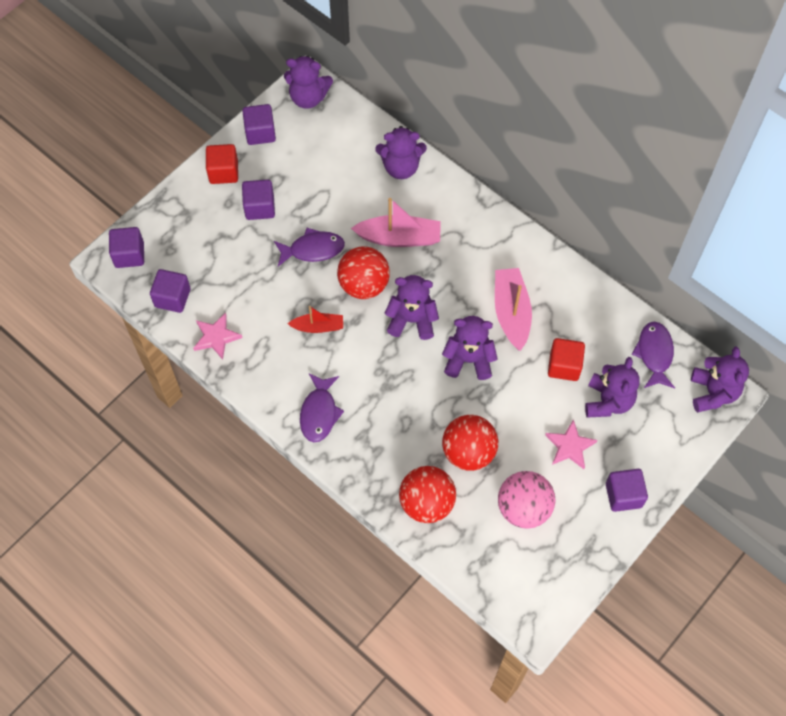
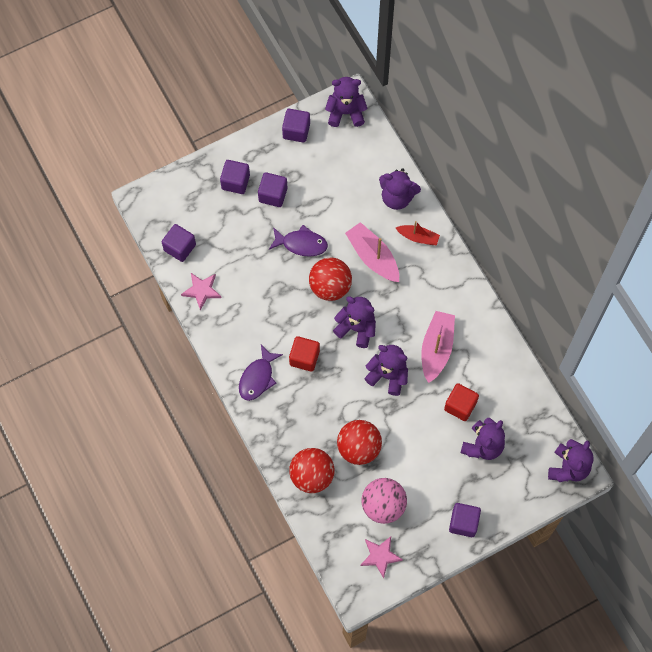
camera: 20 degrees right, 5 degrees up
(129, 255) = (159, 201): purple cube -> purple cube (235, 182)
(223, 172) = (255, 155): red cube -> red cube (304, 358)
(308, 97) = (345, 112): purple teddy bear -> purple teddy bear turned 150 degrees clockwise
(318, 327) = (282, 309): red boat -> red boat (418, 237)
(399, 238) = (373, 257): pink boat -> pink boat turned 150 degrees counterclockwise
(570, 446) = (438, 470): pink star -> pink star (380, 556)
(654, 354) = (535, 421): purple fish -> none

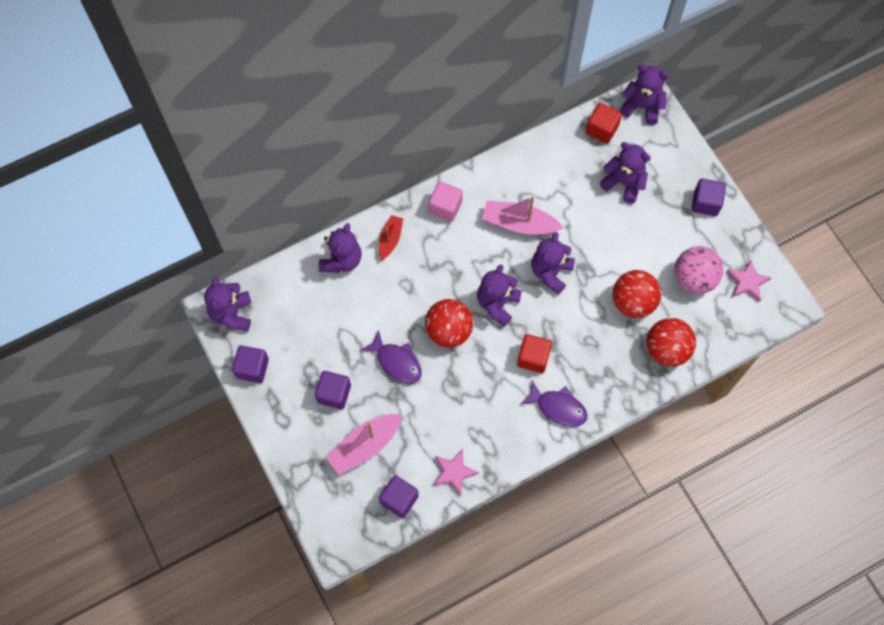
camera: 90 degrees left, 0 degrees up
(235, 182) = (316, 436): purple cube -> none
(301, 244) = (396, 362): purple fish -> purple fish turned 120 degrees clockwise
(373, 257) = (413, 286): pink boat -> pink boat (365, 446)
(451, 284) = (445, 207): none -> pink cube
(460, 406) = (582, 202): red cube -> red cube (601, 129)

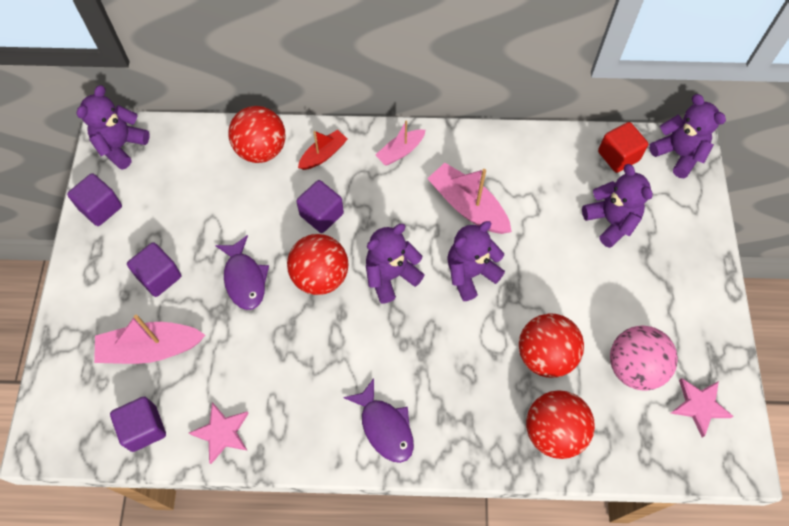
camera: 30 degrees right, 5 degrees down
(341, 260) = (261, 150): purple teddy bear -> red ball
(445, 207) = (400, 151): pink cube -> pink boat
(533, 358) = (392, 355): red cube -> none
(705, 203) = (696, 290): purple cube -> purple cube (321, 214)

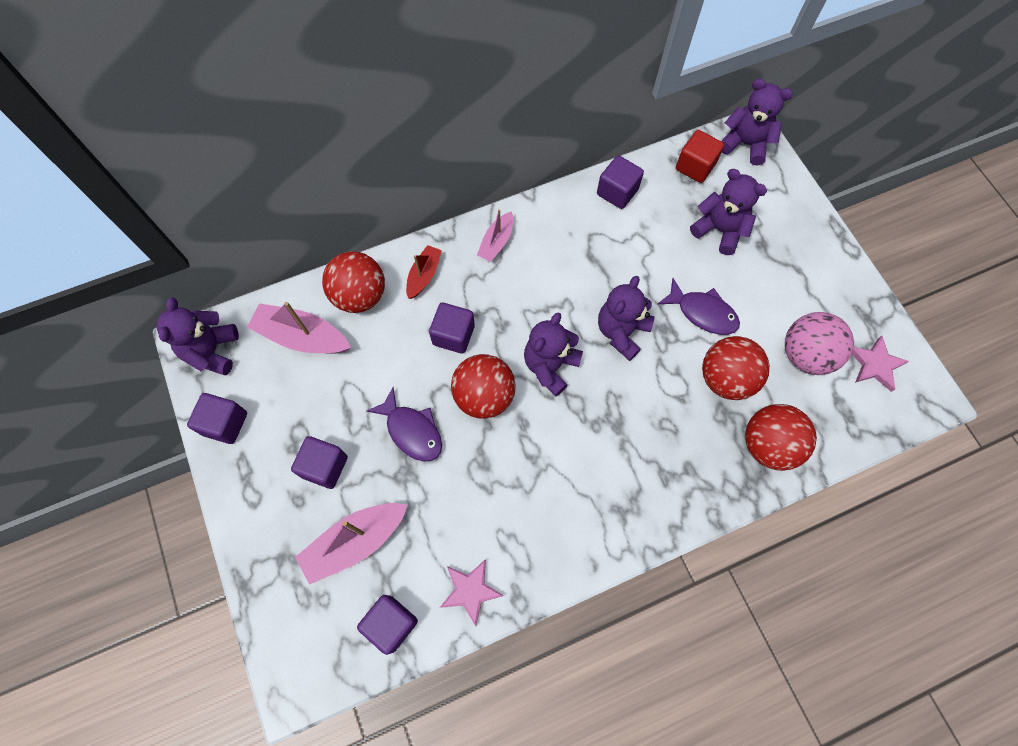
camera: 25 degrees left, 5 degrees up
(385, 427) = (619, 511): purple fish -> purple fish (702, 312)
(467, 206) = (586, 269): pink boat -> pink boat (302, 337)
(532, 150) = (617, 192): none -> purple cube

